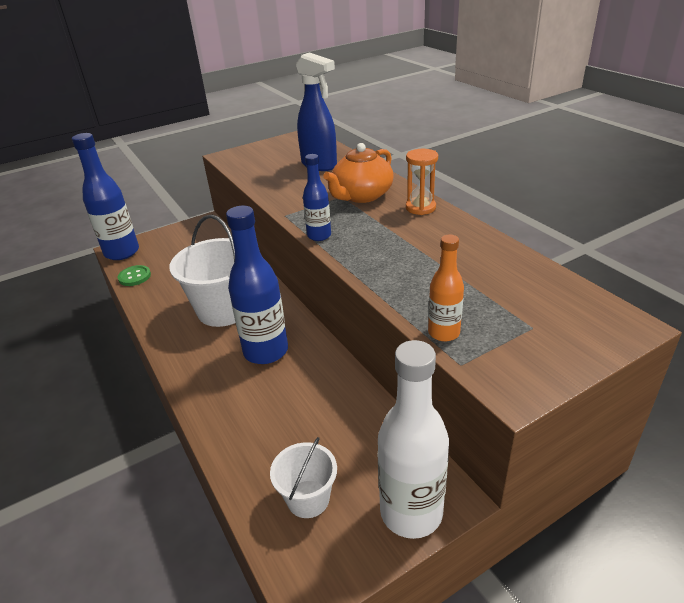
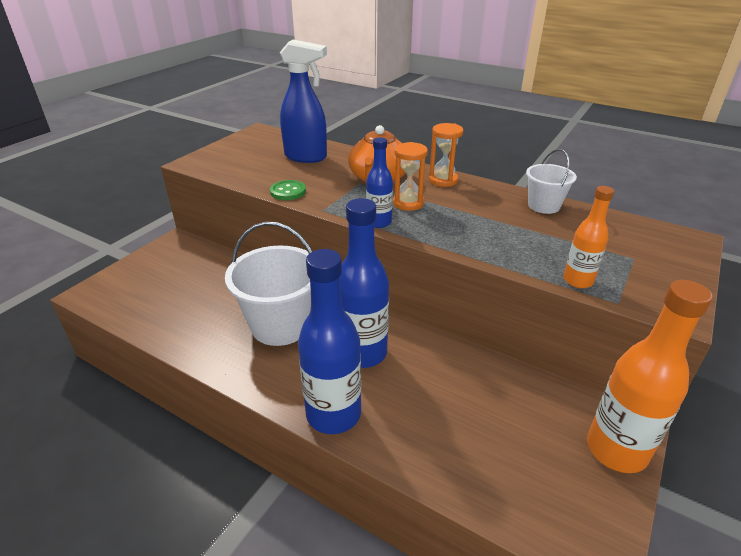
camera: 30 degrees left, 0 degrees up
(122, 252) = (97, 295): blue bottle -> blue bottle (333, 414)
(134, 277) = (139, 318): green button -> green button (288, 191)
(308, 499) = (527, 476): white bucket -> white bucket (544, 206)
(363, 223) = (408, 203): none -> orange hourglass
(411, 512) = (616, 450): white bottle -> orange bottle

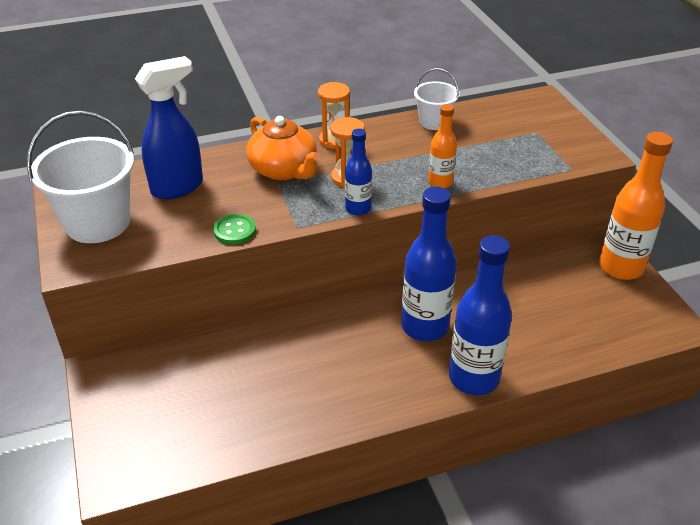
camera: 50 degrees left, 5 degrees up
(281, 325) = (337, 356): white bucket -> white bucket (97, 222)
(578, 281) = (535, 168): orange bottle -> orange bottle (440, 182)

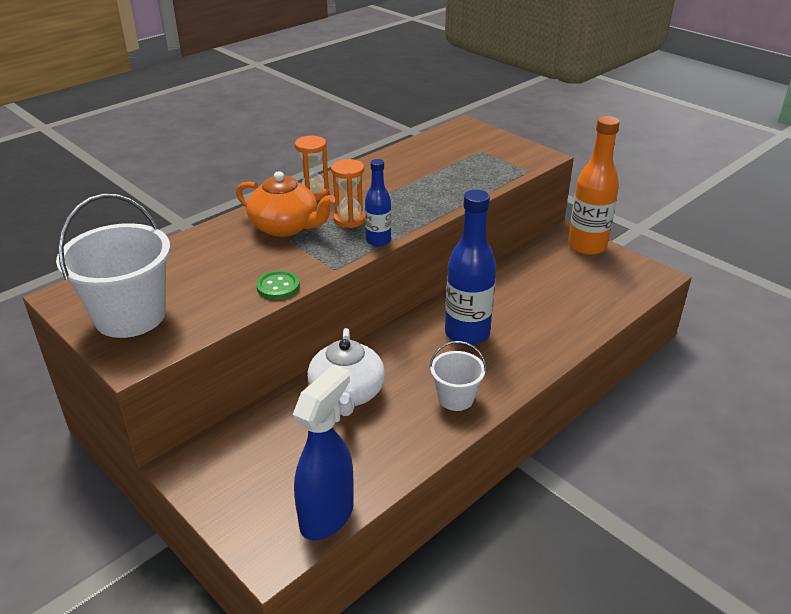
camera: 25 degrees left, 5 degrees down
(178, 187) = (192, 265): blue spray bottle -> blue spray bottle (327, 515)
(272, 350) = (347, 393): none -> white teapot
(434, 122) = (390, 161): white bucket -> white bucket (455, 398)
(440, 182) = (432, 204): orange bottle -> none
(474, 378) = (535, 360): blue bottle -> none

